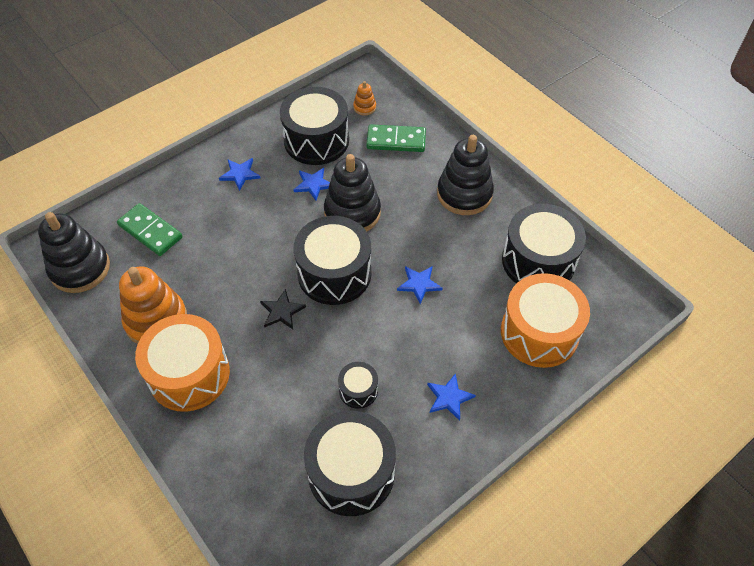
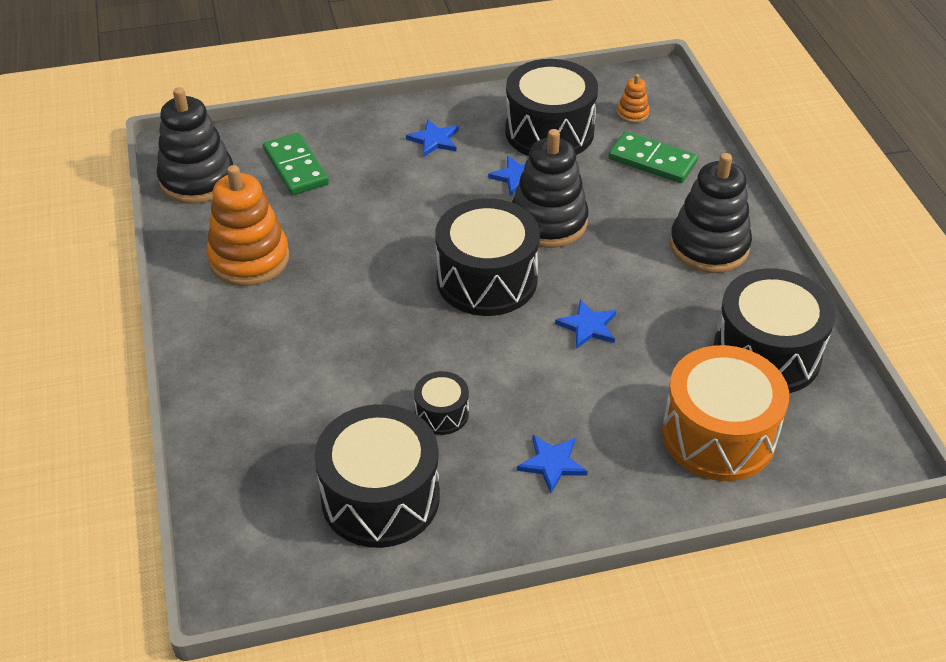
camera: 25 degrees right, 10 degrees down
(189, 374) = (253, 325): orange drum -> none
(282, 311) = (399, 298): black star -> none

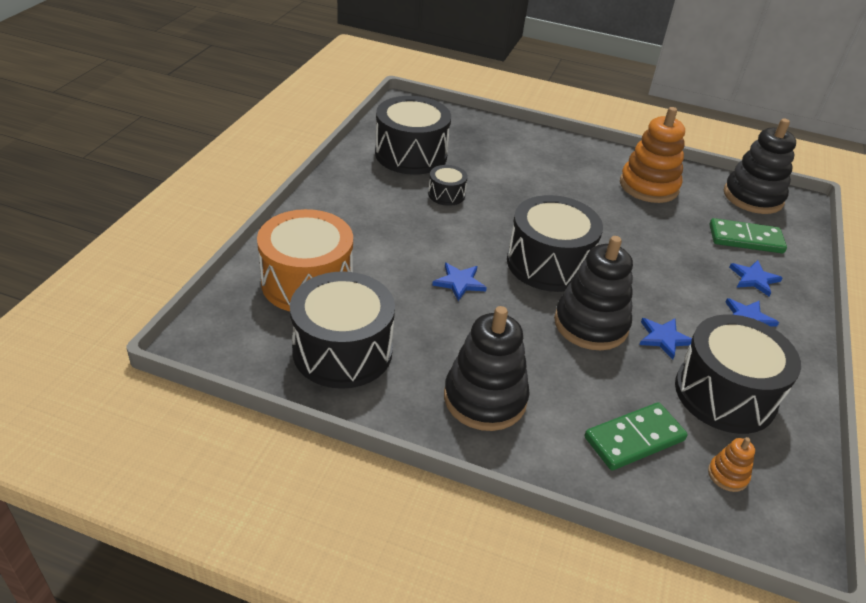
camera: 120 degrees right, 5 degrees down
(552, 464) = (366, 211): blue star -> blue star (754, 279)

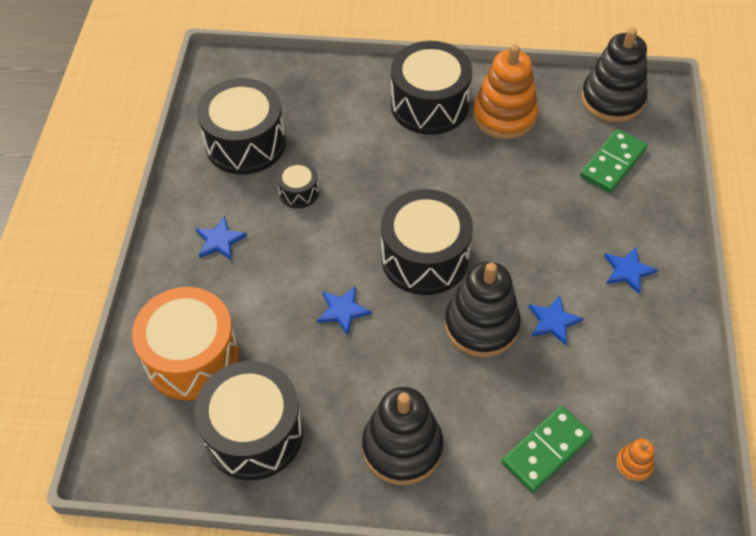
camera: 10 degrees left, 15 degrees up
(725, 394) = (619, 372): black drum -> black drum (429, 105)
(745, 239) = (612, 163): green domino -> green domino turned 45 degrees counterclockwise
(754, 279) = (627, 216): blue star -> blue star (219, 240)

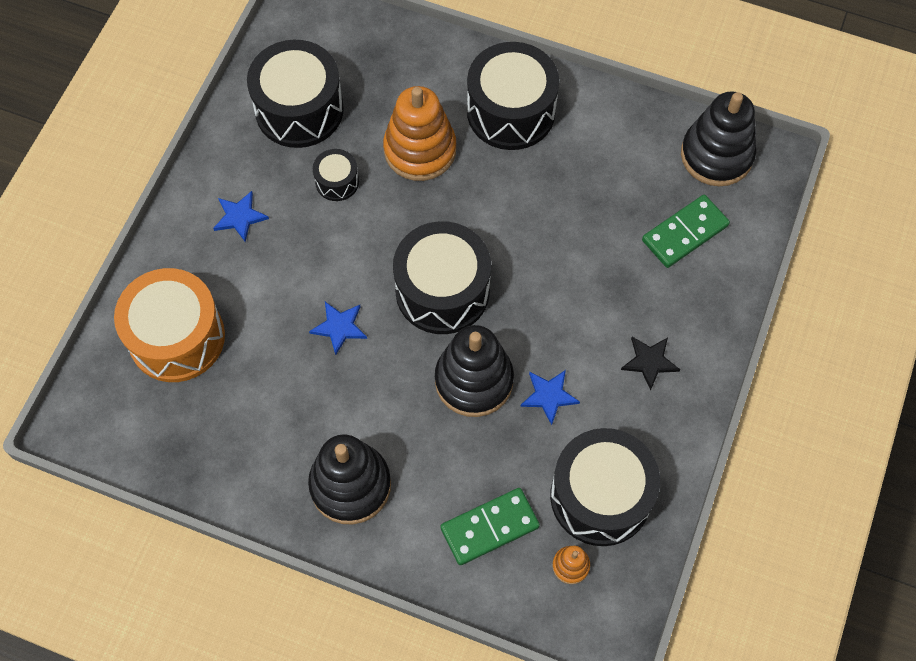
camera: 15 degrees right, 10 degrees up
(254, 433) = (213, 431): black drum -> black drum (600, 496)
(504, 116) = (588, 145): orange stacking toy -> orange stacking toy (420, 150)
(628, 271) = (649, 361): blue star -> black star

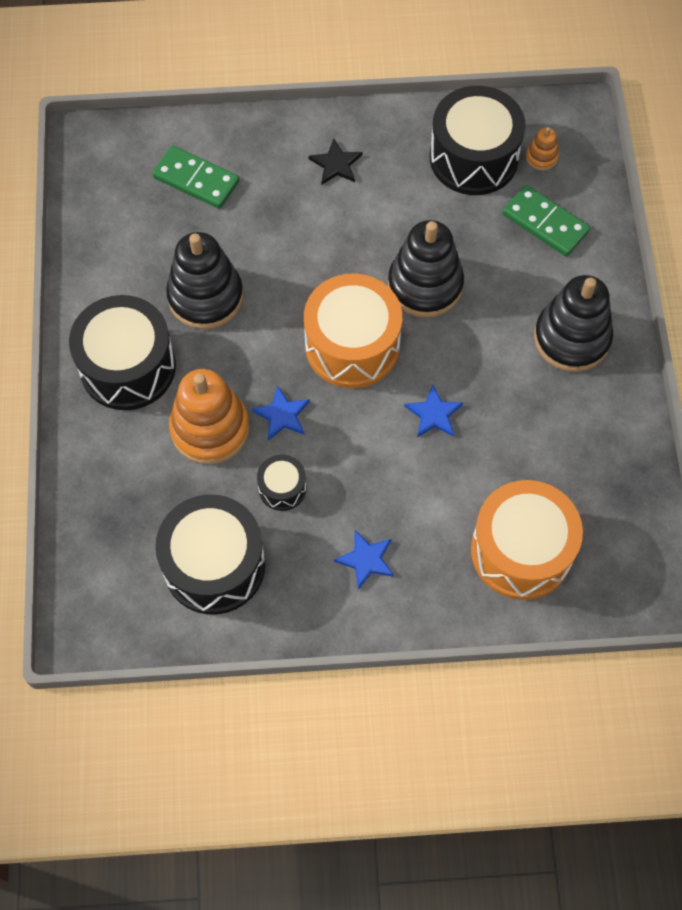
camera: 115 degrees left, 0 degrees up
(442, 291) = (352, 345): black drum -> orange drum
(549, 396) = (407, 224): blue star -> blue star (282, 415)
(716, 155) = (101, 182): black stacking toy -> black stacking toy (205, 297)

